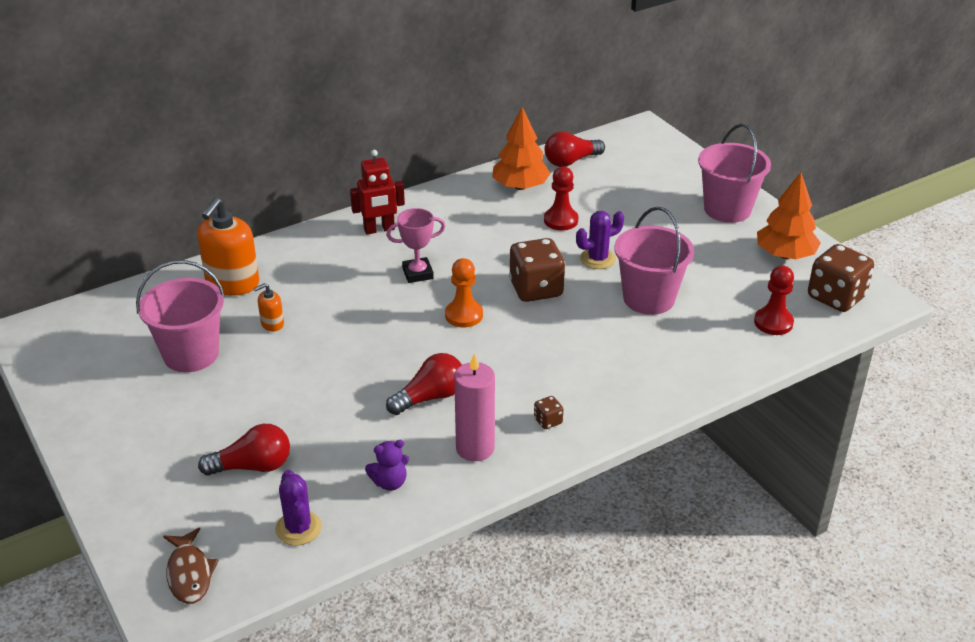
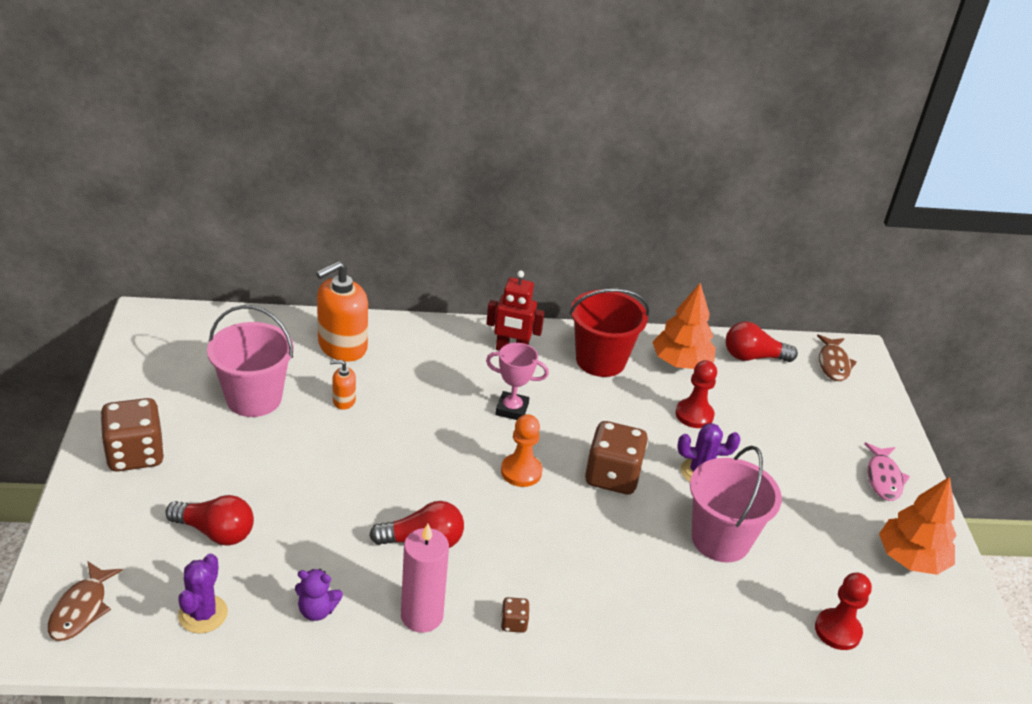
camera: 25 degrees right, 0 degrees up
(457, 209) = (600, 360): none -> red bucket
(632, 143) = (833, 364): none -> brown fish
(727, 209) = (883, 478): pink bucket -> pink fish
(836, 297) = (934, 635): brown dice -> brown dice (135, 454)

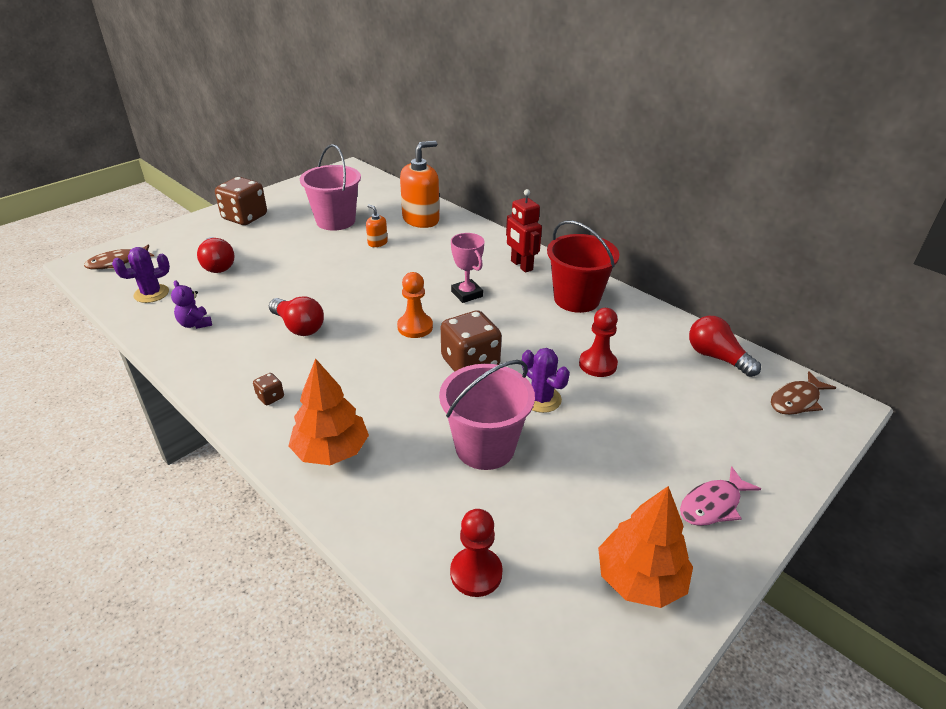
camera: 50 degrees right, 0 degrees up
(342, 346) = (421, 219): orange soap dispenser -> orange soap dispenser turned 135 degrees clockwise
(422, 616) = (234, 360): pink candle -> none
(681, 362) = (641, 330): orange tree -> orange tree (331, 451)

